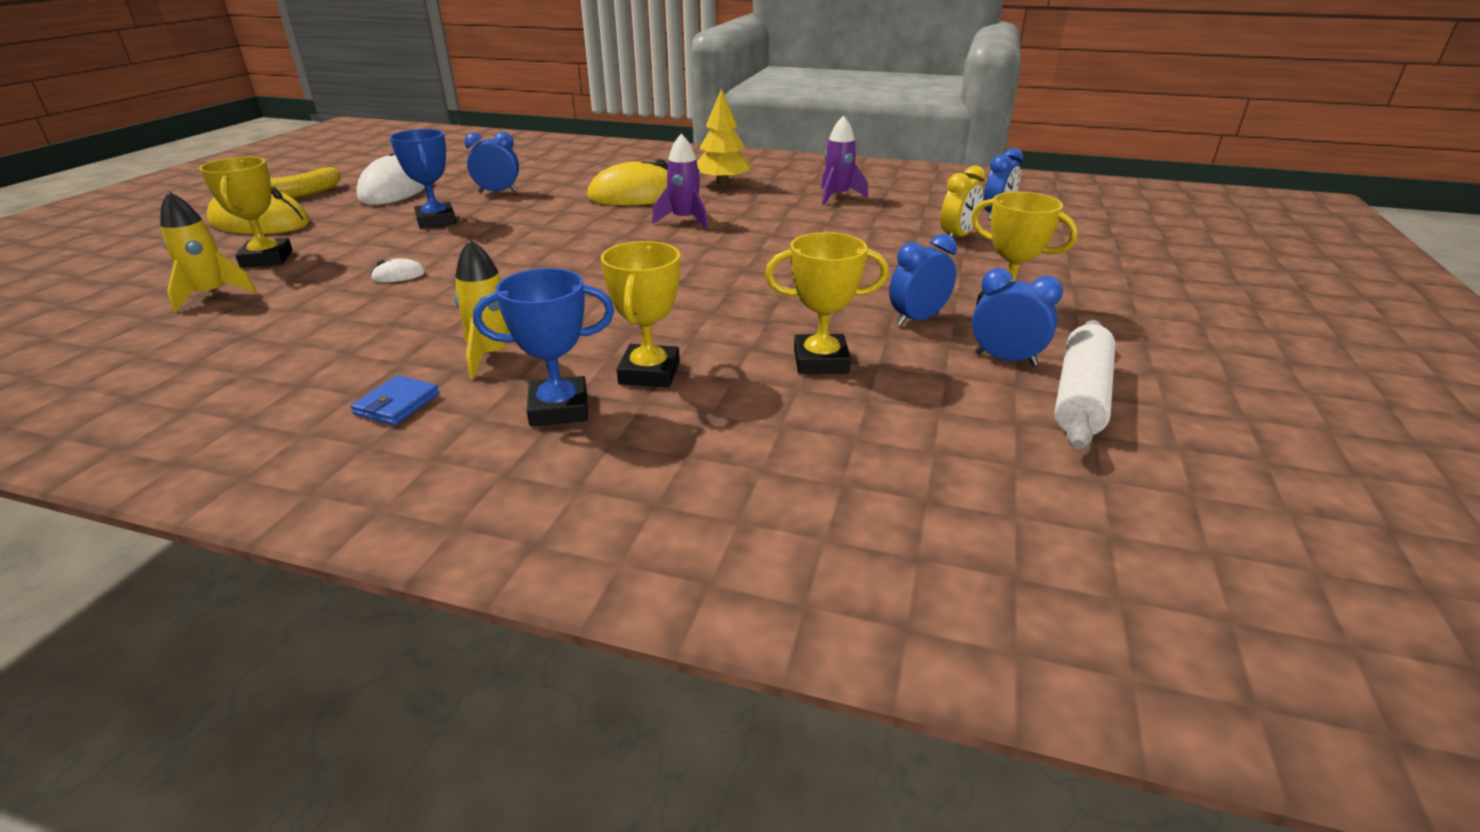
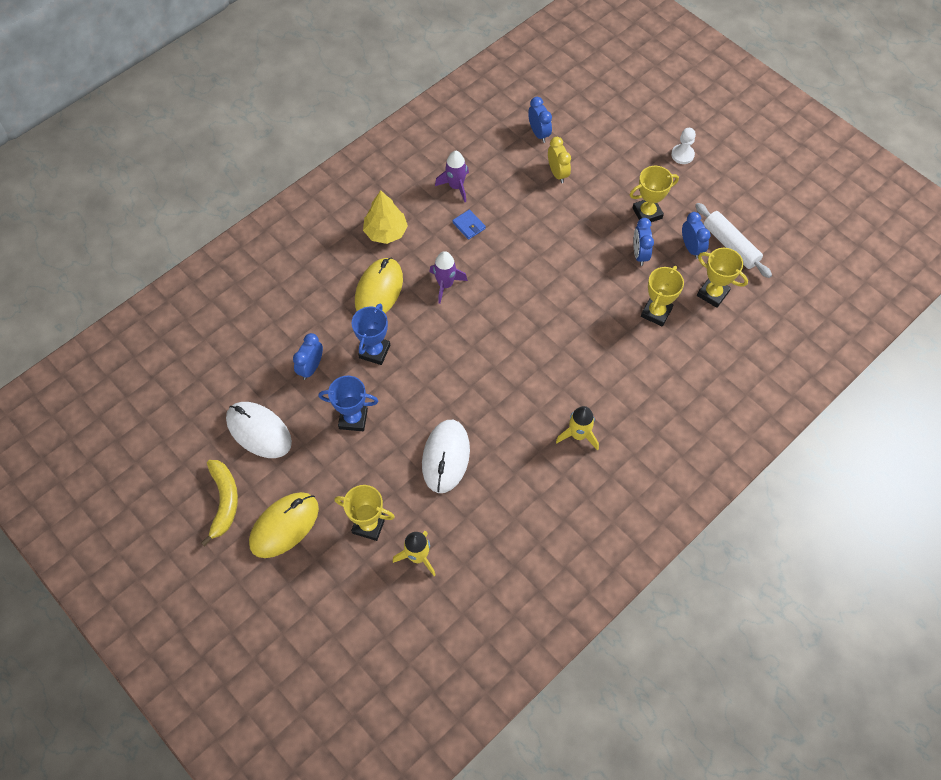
camera: 60 degrees left, 30 degrees up
(397, 404) = (606, 482): blue wallet -> blue wallet (469, 225)
(398, 276) = (446, 457): white mouse -> white mouse, size x2.47
(559, 409) = (643, 423): blue trophy -> blue trophy (374, 351)
(649, 373) = (630, 380): yellow trophy -> yellow trophy (712, 294)
(1005, 359) = (691, 248): blue clock -> blue clock turned 105 degrees clockwise
(1169, 306) = (682, 155): none -> white pawn

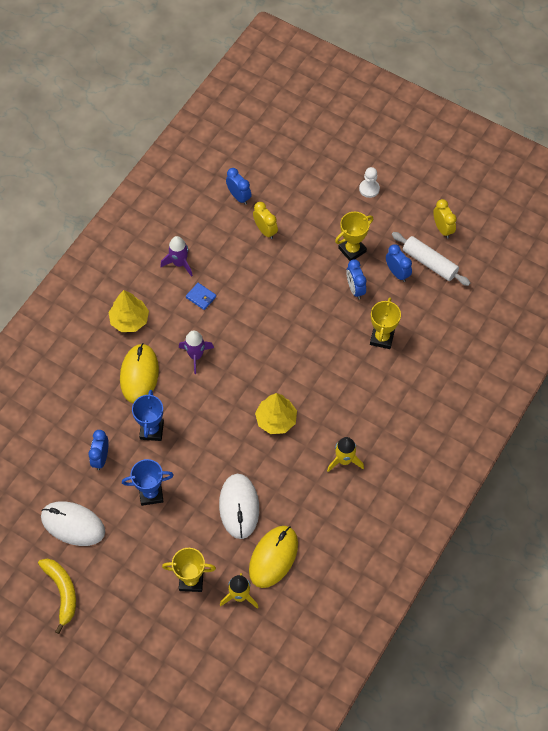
camera: 15 degrees left, 0 degrees up
(284, 526) = (120, 599): yellow mouse -> yellow mouse (273, 557)
(514, 372) = (276, 420): none -> yellow tree
(712, 294) = (425, 310): yellow trophy -> none
(754, 213) = (442, 229): none -> yellow clock

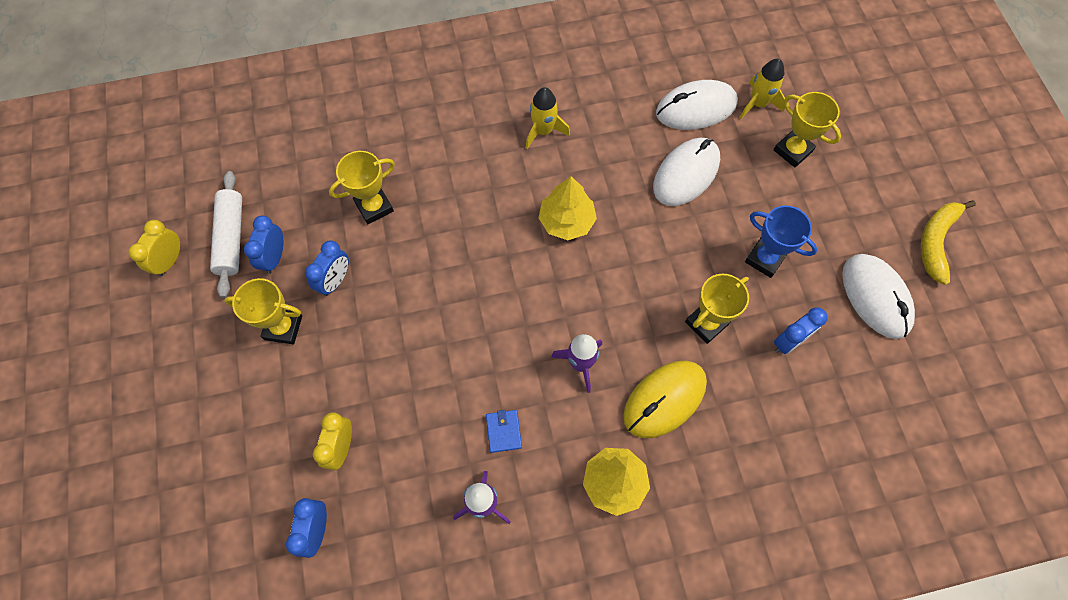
camera: 135 degrees left, 5 degrees up
(151, 430) = (706, 323): blue trophy -> yellow trophy
(273, 557) = (696, 108): yellow mouse -> white mouse
(369, 189) = (172, 384): white pawn -> none

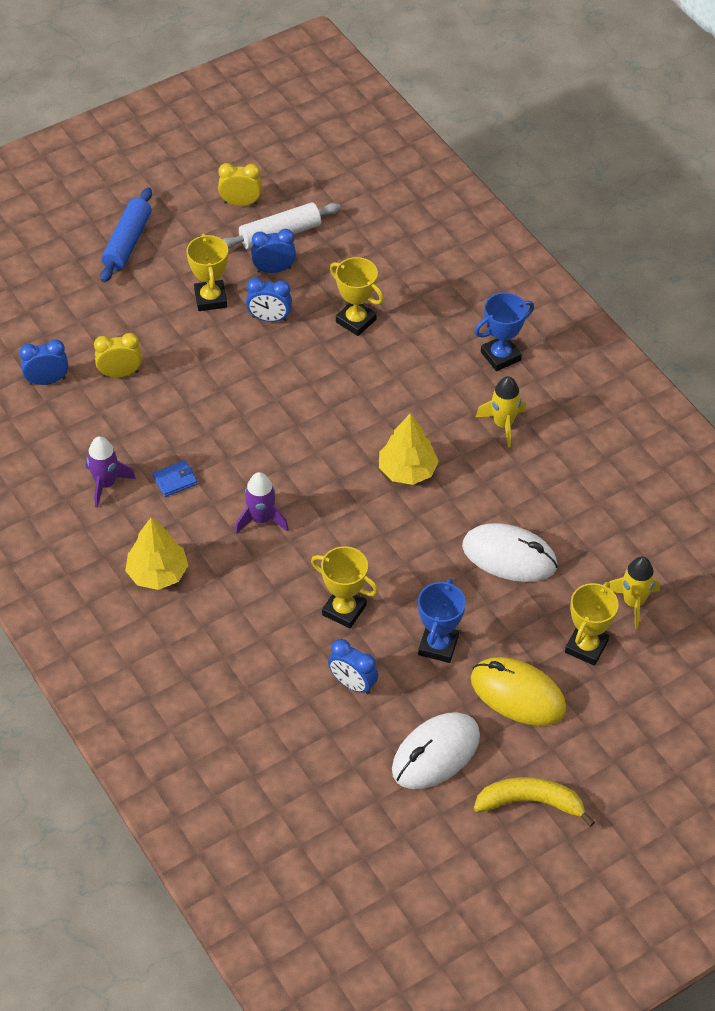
camera: 70 degrees right, 15 degrees down
(162, 388) = (127, 242): none -> blue rolling pin
(467, 107) = (500, 356): none -> blue trophy
(664, 400) = (250, 593): yellow mouse -> yellow mouse (517, 694)
(696, 108) = (597, 547): white mouse -> none

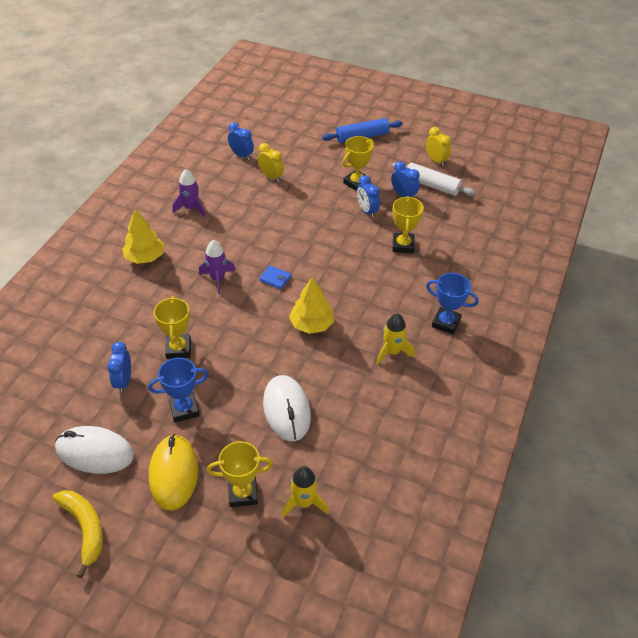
camera: 55 degrees right, 5 degrees down
(175, 480) = (216, 232): blue wallet -> blue wallet (275, 278)

